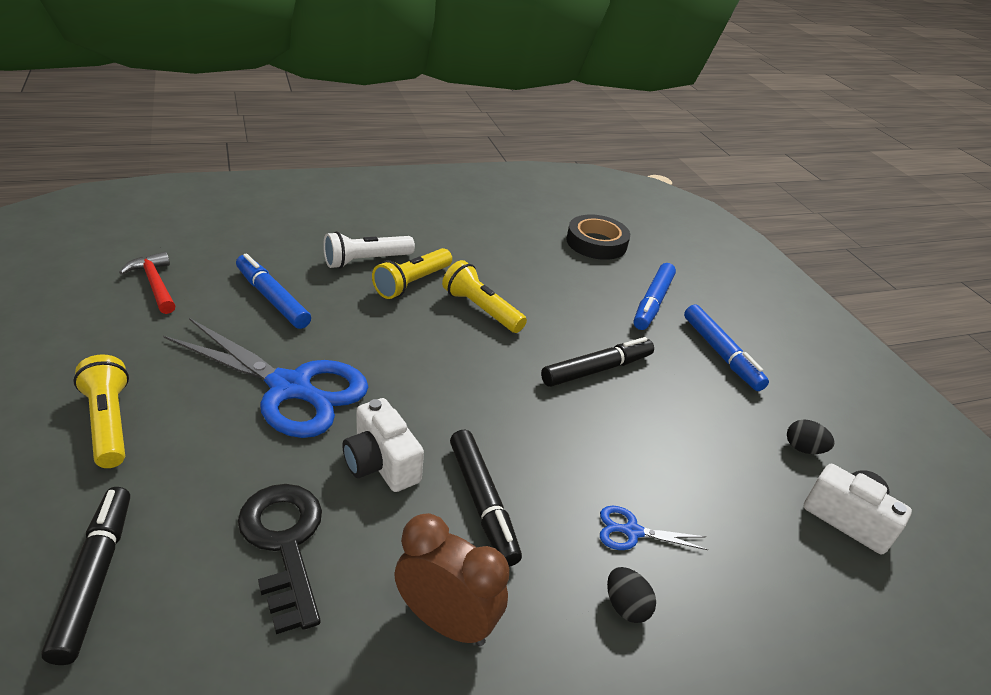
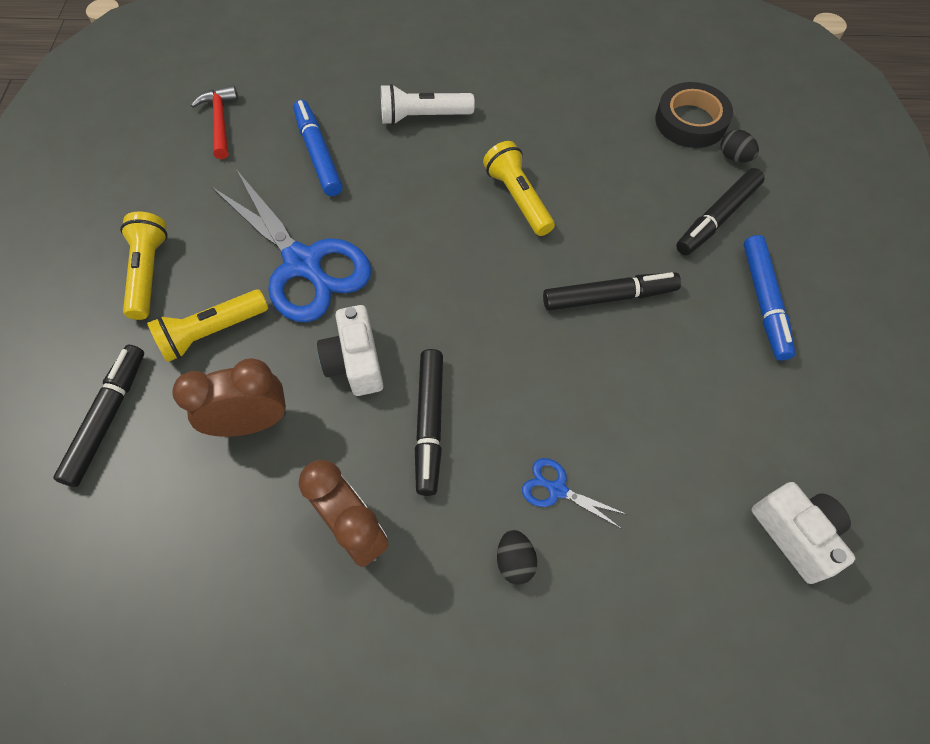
camera: 25 degrees right, 25 degrees up
(284, 543) = (251, 422): black key -> brown clock
(412, 283) = (459, 153): yellow flashlight -> yellow flashlight (212, 332)
(652, 303) = (717, 218): blue marker -> black marker
(803, 449) = (793, 442): black egg -> black egg (734, 157)

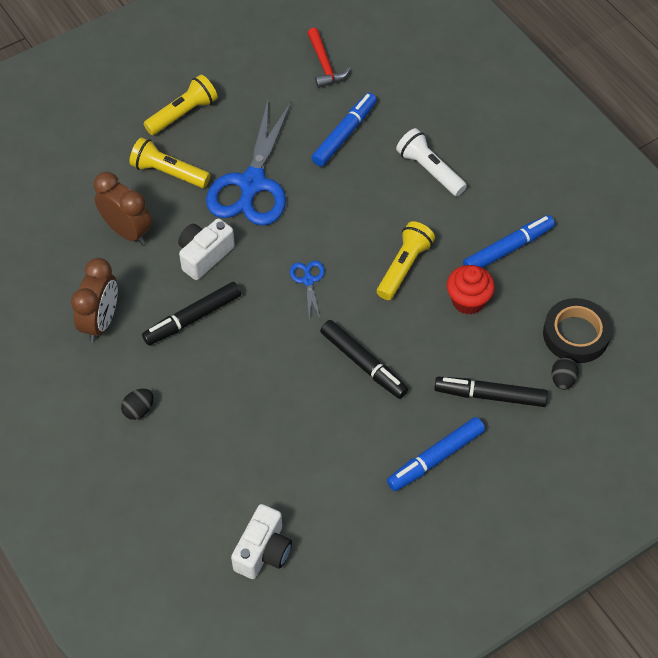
camera: 55 degrees right, 5 degrees down
(107, 418) = (80, 164): black marker -> none
(220, 121) = (325, 65): red hammer -> red hammer turned 120 degrees clockwise
(557, 489) = (199, 407): blue scissors -> blue scissors (308, 280)
(560, 113) = (508, 249): none -> blue marker
(596, 173) = (468, 301): none -> red cupcake

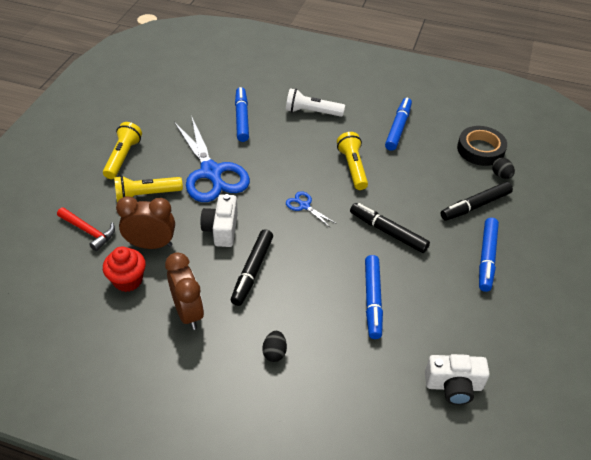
camera: 40 degrees left, 10 degrees down
(263, 551) = (453, 386): white camera -> white camera turned 105 degrees clockwise
(274, 422) = (372, 300): none -> blue marker
(325, 65) = (191, 90): red hammer -> red hammer (89, 231)
(363, 363) = (388, 232): black marker -> black marker turned 150 degrees counterclockwise
(468, 301) = (407, 165): red cupcake -> red cupcake (128, 280)

